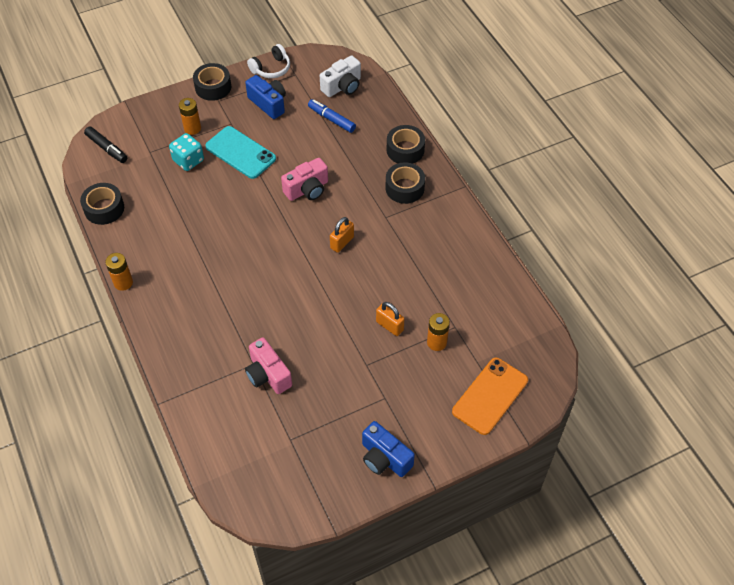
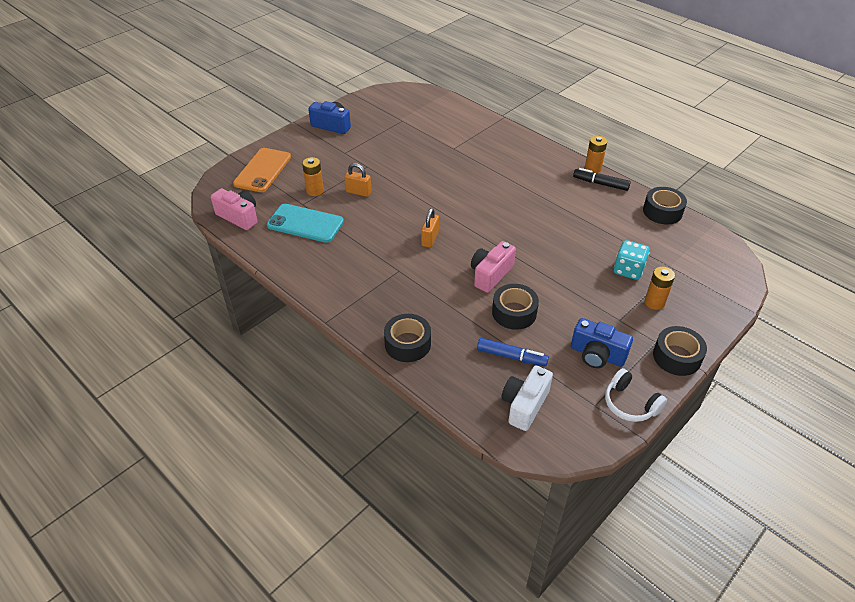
camera: 160 degrees right, 10 degrees down
(107, 148) = (717, 260): black marker -> black marker (600, 184)
(240, 152) = (583, 292): turquoise phone -> turquoise phone (305, 223)
(268, 374) = (438, 145): pink camera -> pink camera (239, 217)
(271, 68) = (630, 404): white headphones -> white headphones turned 75 degrees counterclockwise
(404, 188) = (391, 302): black tape -> black tape (514, 312)

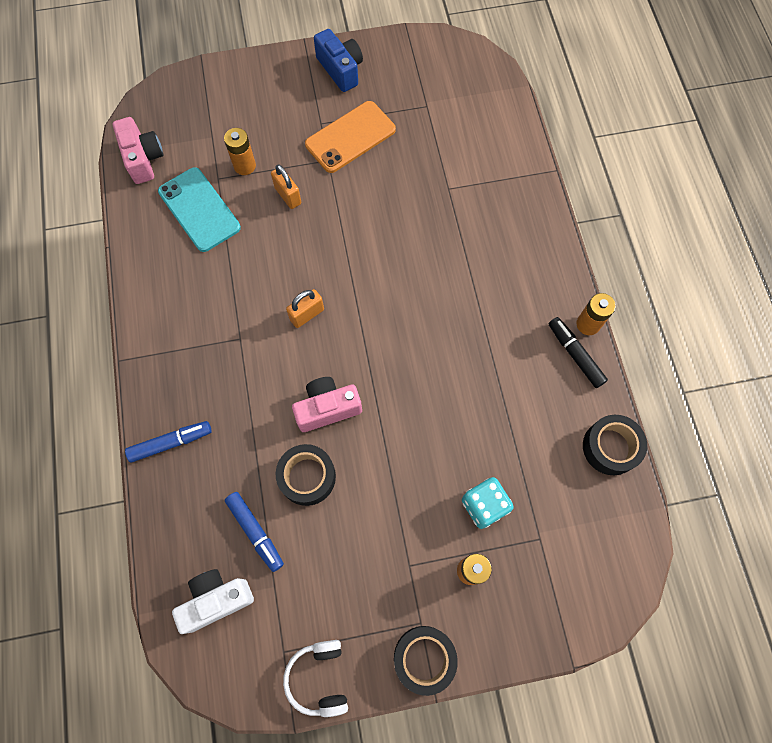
camera: 35 degrees right, 25 degrees up
(263, 170) = (215, 101): orange phone -> orange phone (350, 137)
(407, 344) = (171, 443): black tape -> blue marker
(597, 355) = (342, 593): blue camera -> none

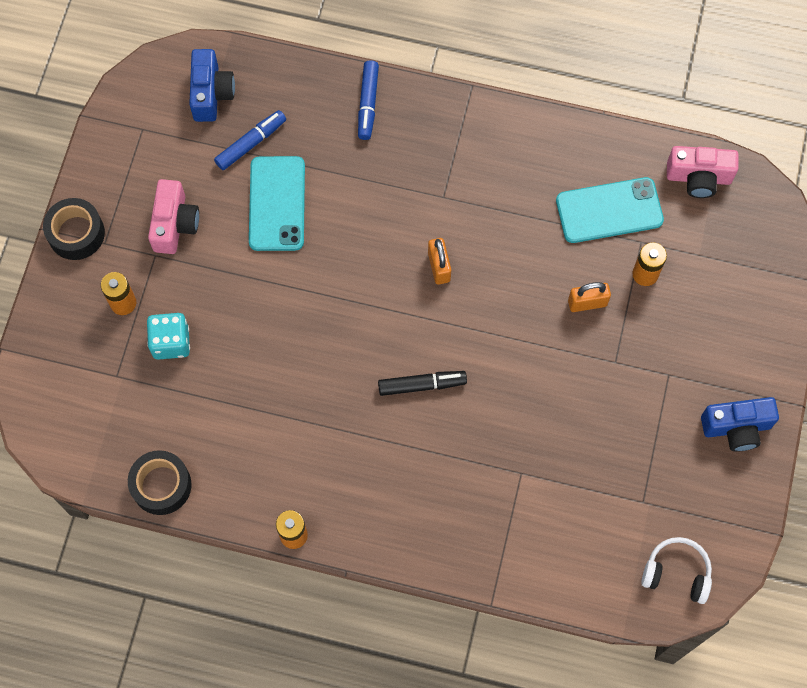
camera: 115 degrees right, 0 degrees up
(216, 600) = (211, 93): white camera -> blue camera
(255, 532) = (251, 143): blue marker -> blue marker turned 150 degrees clockwise
(307, 477) = (277, 204): black tape -> turquoise phone
(319, 677) = (108, 148): white headphones -> white headphones (676, 573)
(327, 408) = (332, 246): pink camera -> pink camera (175, 224)
(350, 137) = (635, 398): orange phone -> none
(575, 354) = (268, 504): black marker -> black marker (422, 385)

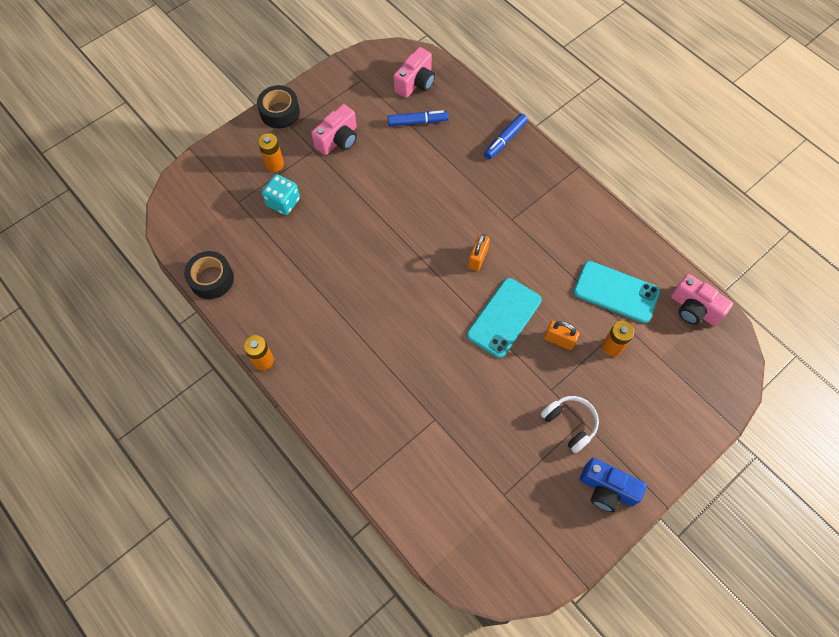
camera: 35 degrees right, 5 degrees down
(211, 93) = (416, 83): blue camera -> pink camera
(277, 204) = (406, 163): turquoise phone -> turquoise phone (504, 317)
(422, 385) = (412, 322): black marker -> none
(676, 573) = (492, 560): white headphones -> white headphones (570, 424)

